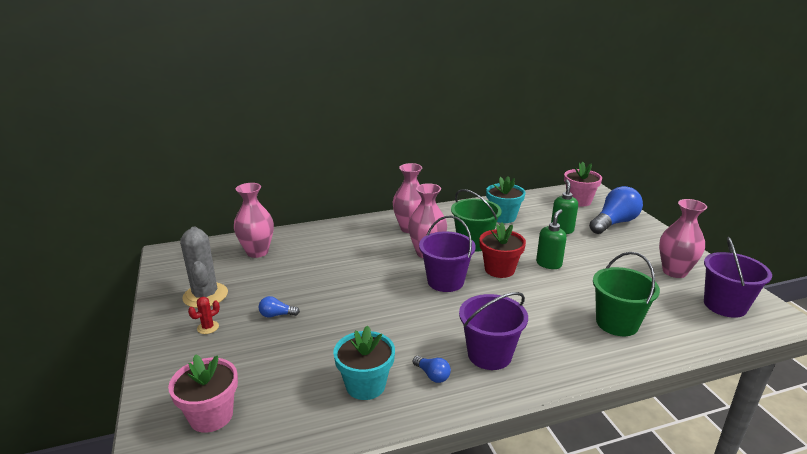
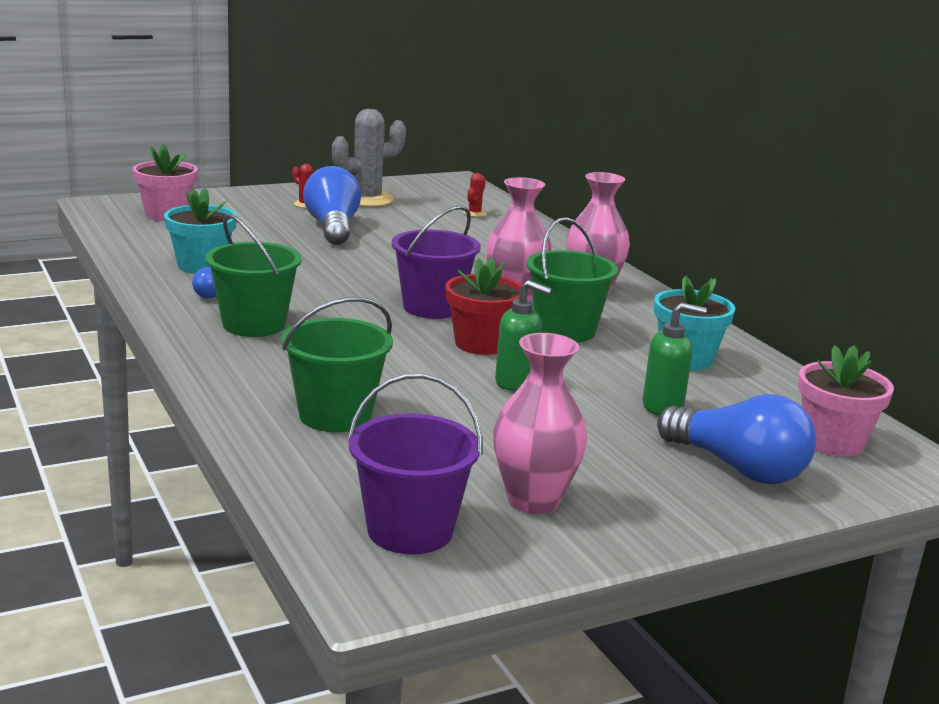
camera: 80 degrees right, 5 degrees down
(257, 252) = (474, 213): pink vase -> red cactus
(277, 315) = (332, 228): blue light bulb -> blue light bulb, size x2.23
(489, 355) = (254, 324): purple bucket -> green bucket

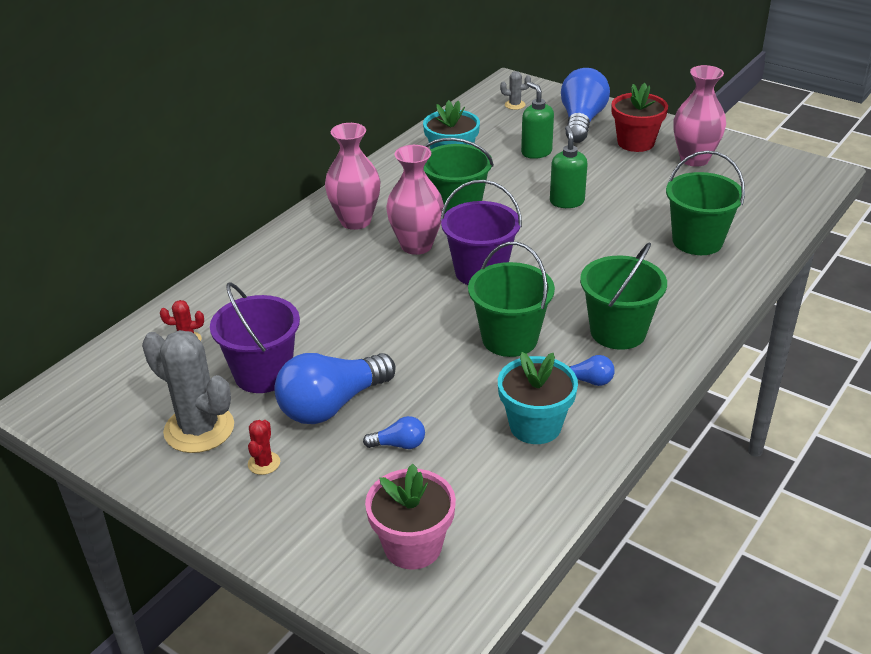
camera: 115 degrees left, 15 degrees up
(259, 232) = (399, 444): none -> blue light bulb
(315, 288) = (509, 339): none -> green bucket
(410, 531) = (768, 179): purple bucket -> purple bucket (263, 374)
(481, 344) = (523, 231): red flower pot -> red flower pot (635, 143)
(833, 442) = (515, 105): pink flower pot -> grey cactus

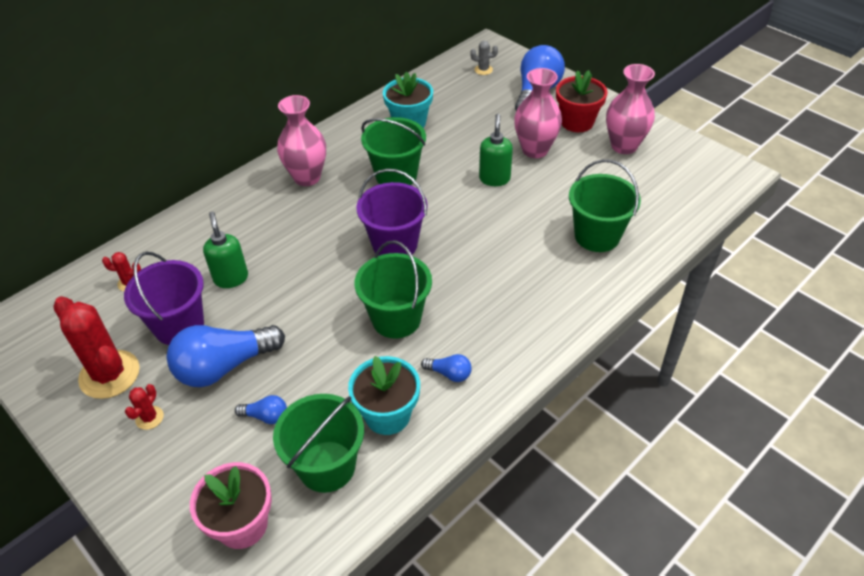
camera: 10 degrees right, 10 degrees up
(199, 429) = (109, 374): grey cactus -> red cactus
(416, 245) = (349, 209): pink vase -> pink vase (535, 150)
(536, 152) = (485, 123): green soap dispenser -> green soap dispenser (231, 278)
(618, 332) = (493, 325): green bucket -> green bucket (327, 466)

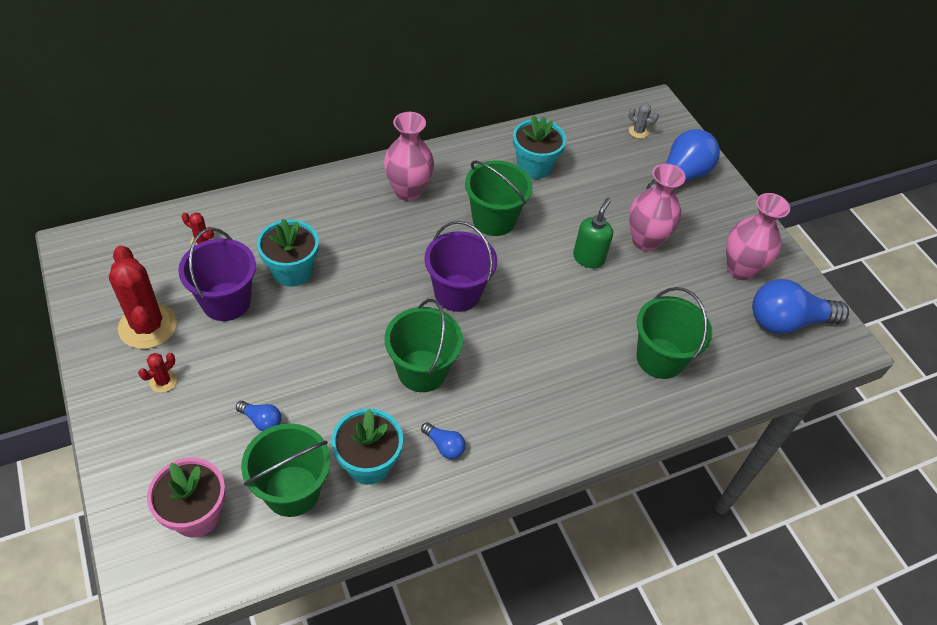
camera: 15 degrees right, 5 degrees up
(224, 366) = (247, 357): blue light bulb -> blue light bulb (787, 321)
(231, 278) = (292, 271): green soap dispenser -> turquoise flower pot
(577, 122) = (705, 225): red flower pot -> none

